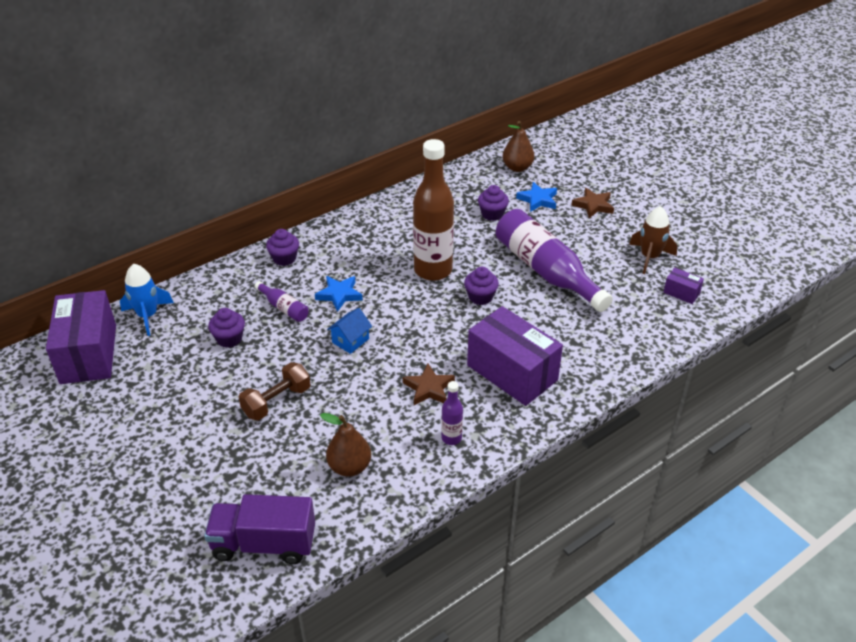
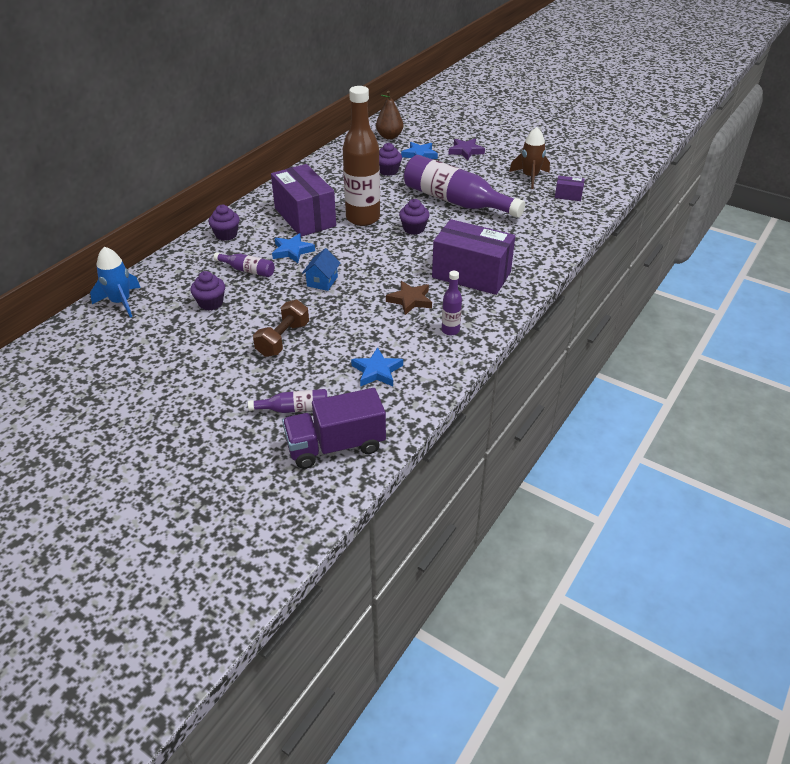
camera: 20 degrees left, 0 degrees up
(88, 354) = (78, 344): purple box -> purple box (305, 217)
(246, 487) = (294, 409): none -> purple bottle
(349, 467) = (377, 371): brown pear -> blue star
(593, 205) = (465, 151): brown star -> purple star

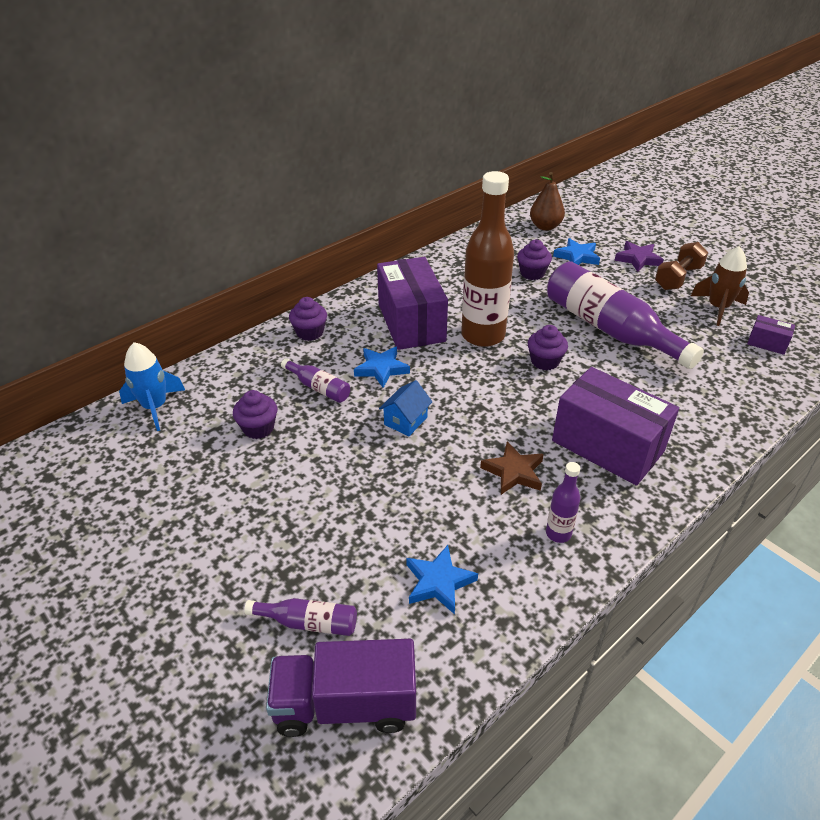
camera: 15 degrees right, 0 degrees up
(283, 339) = (329, 502): brown dumbbell -> brown dumbbell (678, 278)

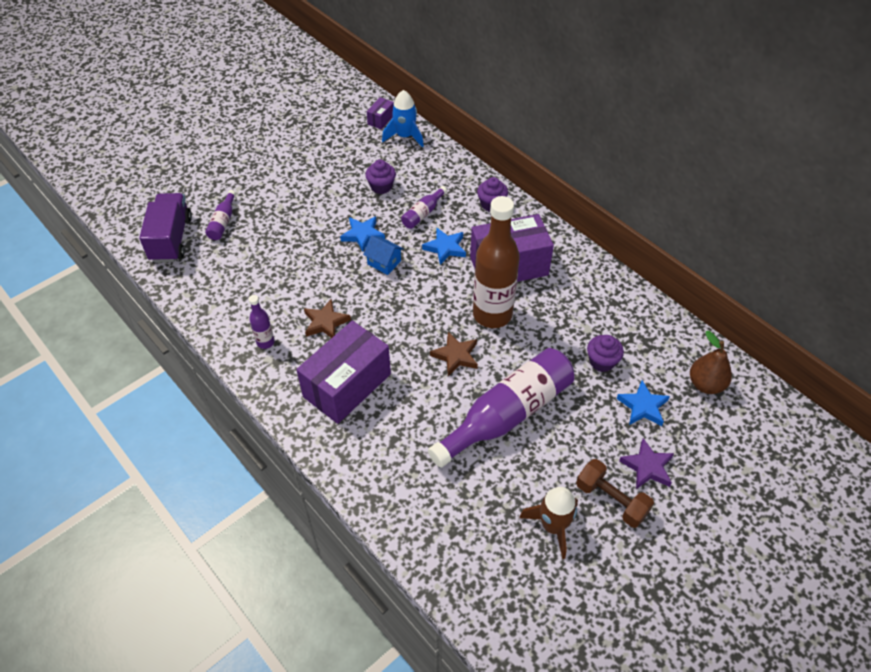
camera: 90 degrees right, 10 degrees up
(439, 582) = (238, 278): blue star -> blue star (362, 235)
(545, 361) = (456, 356): purple cupcake -> brown star
(767, 343) = (489, 557): purple box -> purple box (381, 120)

